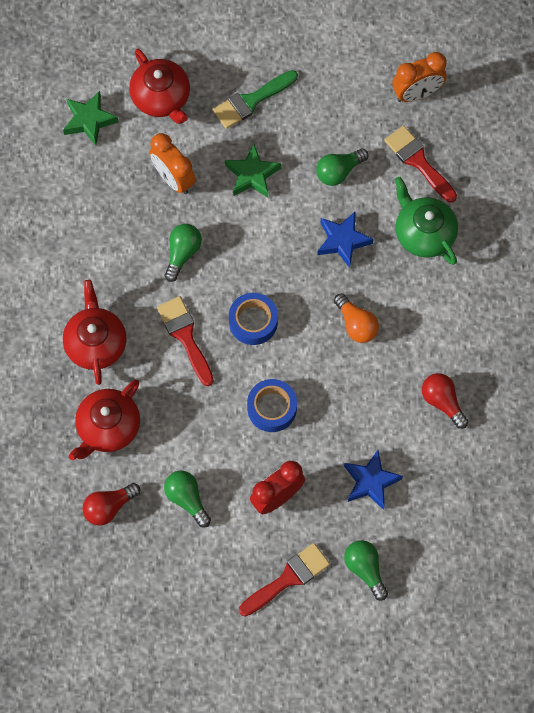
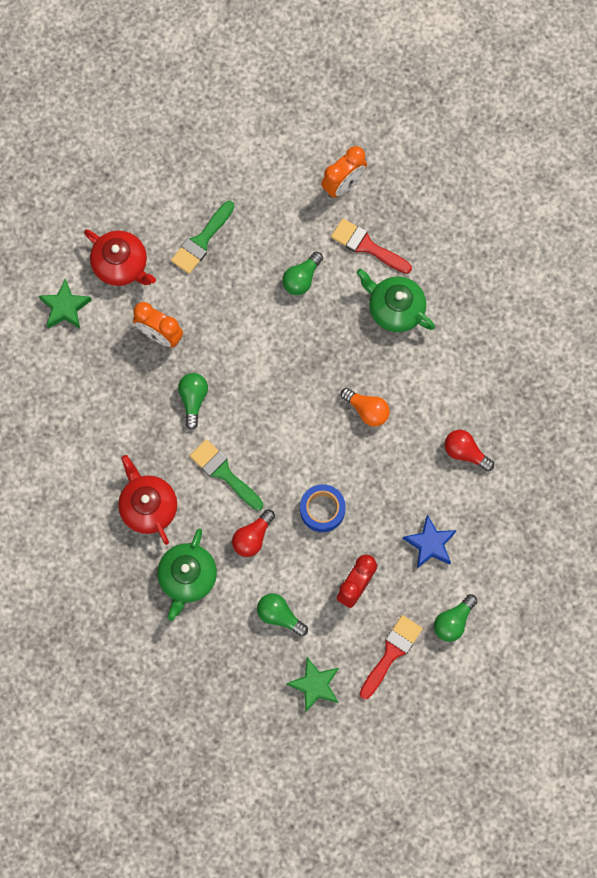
camera: 20 degrees left, 5 degrees up
(108, 427) = (187, 577): red teapot -> green teapot
(109, 507) = (215, 647): red light bulb -> red light bulb (252, 537)
(185, 337) = (224, 473): red brush -> green brush
(252, 175) = (227, 308): green star -> green star (315, 685)
(253, 322) = (277, 439): blue tape -> none
(342, 241) = (328, 340): blue star -> none
(365, 569) = (453, 621): green light bulb -> green light bulb turned 90 degrees counterclockwise

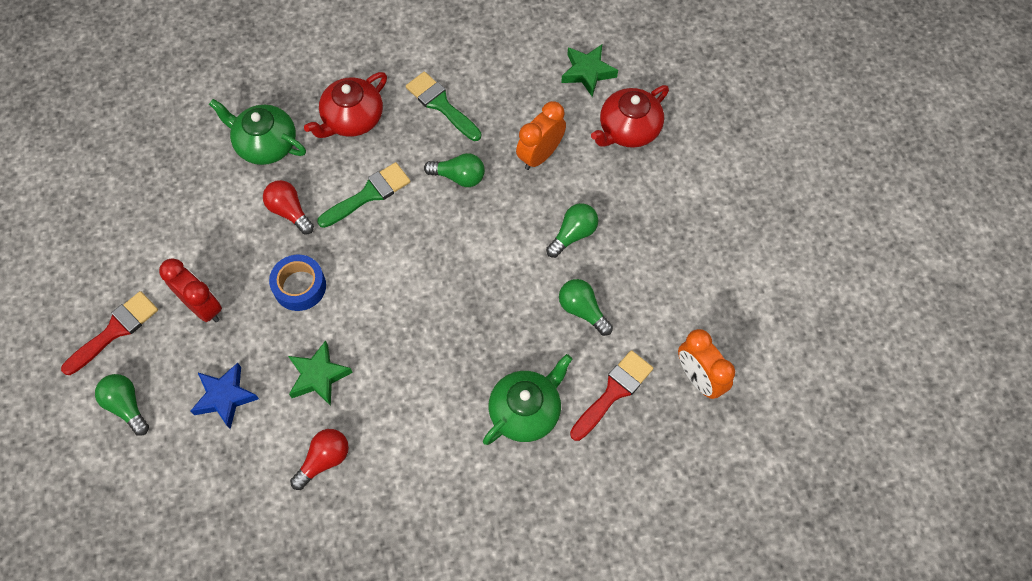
camera: 100 degrees right, 10 degrees down
(148, 506) = (352, 119): red teapot -> red teapot turned 150 degrees clockwise
(202, 240) = (646, 212): green brush -> green brush (441, 105)
(279, 615) = (196, 224): green light bulb -> green light bulb (573, 234)
(315, 685) = (110, 247): green star -> green star (318, 376)
(367, 410) = (404, 355): orange light bulb -> none
(391, 653) = (115, 331): red brush -> red brush turned 90 degrees counterclockwise

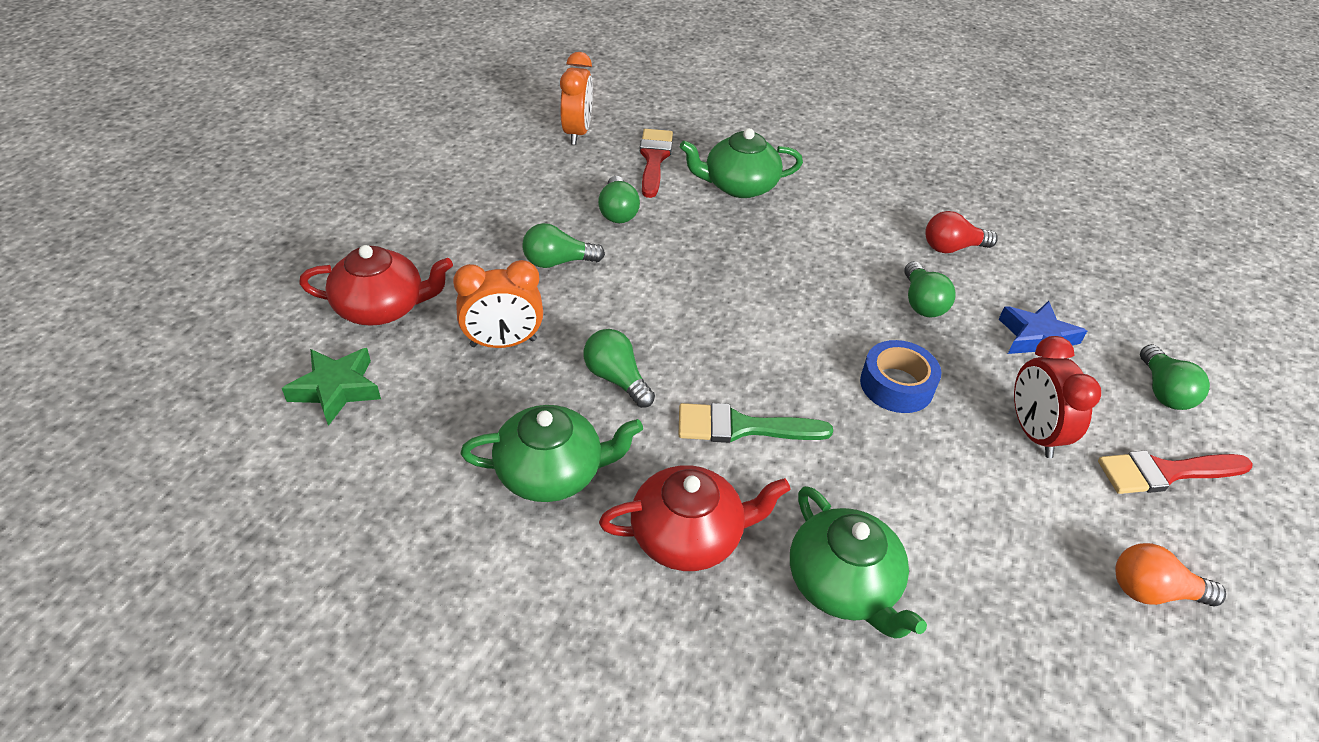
camera: 145 degrees left, 20 degrees down
(111, 241) = (1152, 591): none -> orange light bulb
(289, 211) = (861, 470): red light bulb -> none
(318, 376) = (922, 303): green star -> green light bulb
(441, 105) = (552, 472): green brush -> green teapot
(613, 392) = (654, 159): red brush -> red brush turned 105 degrees clockwise

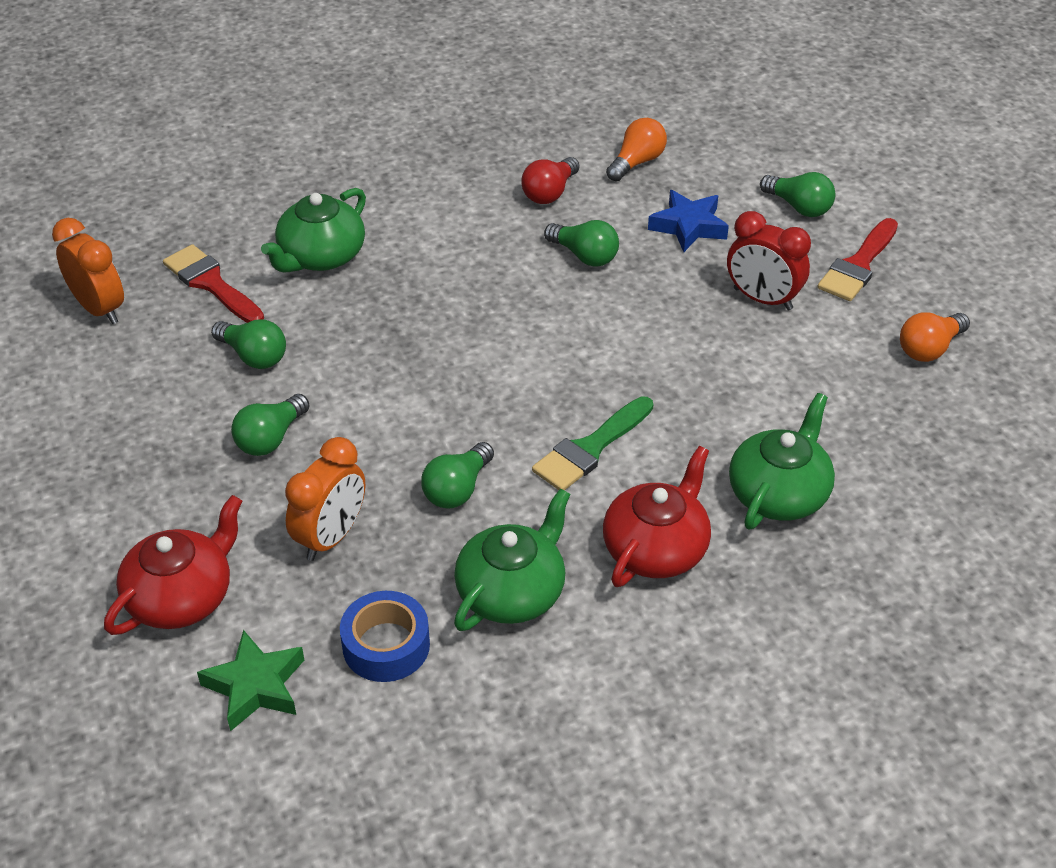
camera: 45 degrees left, 0 degrees up
(616, 379) = (457, 489): green light bulb -> green light bulb turned 60 degrees counterclockwise
(843, 584) = (779, 493): green teapot -> green teapot turned 75 degrees counterclockwise
(896, 385) = (646, 334): blue tape -> blue tape (386, 645)
(1052, 271) = (637, 162): none -> orange light bulb

